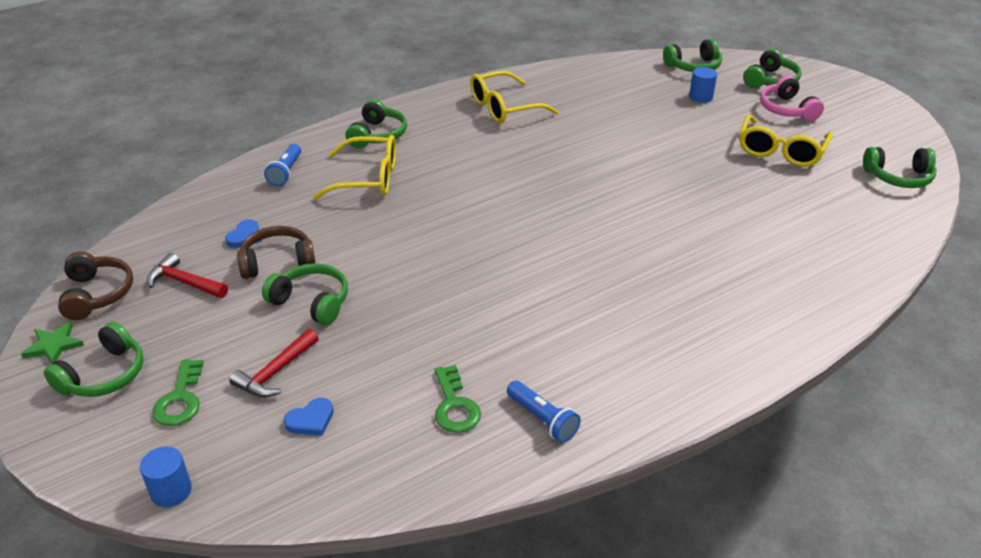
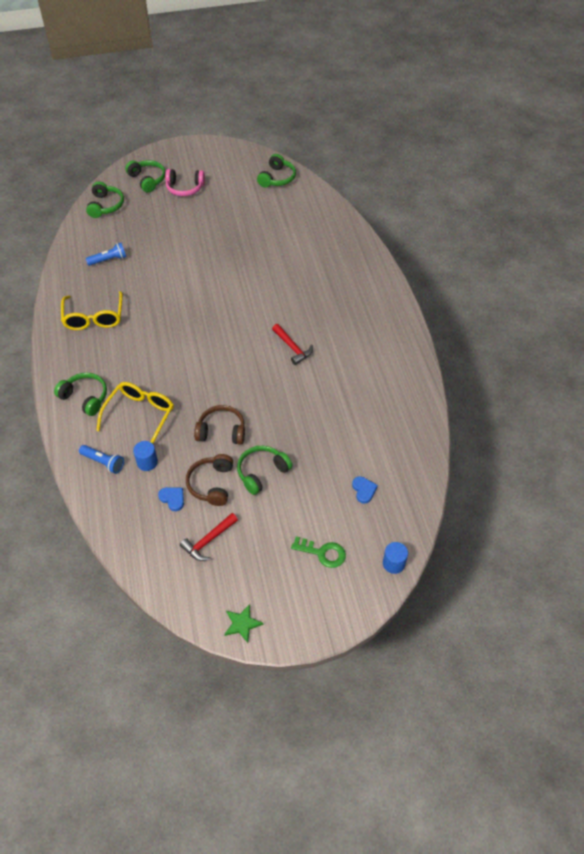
camera: 70 degrees left, 15 degrees up
(97, 294) = (196, 596): brown headphones -> brown headphones (221, 431)
(104, 375) = (284, 594): green headphones -> none
(275, 372) = (318, 501): red hammer -> red hammer (292, 348)
(454, 406) = (376, 424): green key -> none
(542, 419) = (399, 391): blue flashlight -> blue flashlight (108, 260)
(700, 97) = (145, 218): blue cylinder -> blue cylinder (147, 462)
(781, 150) = (226, 210): yellow glasses -> none

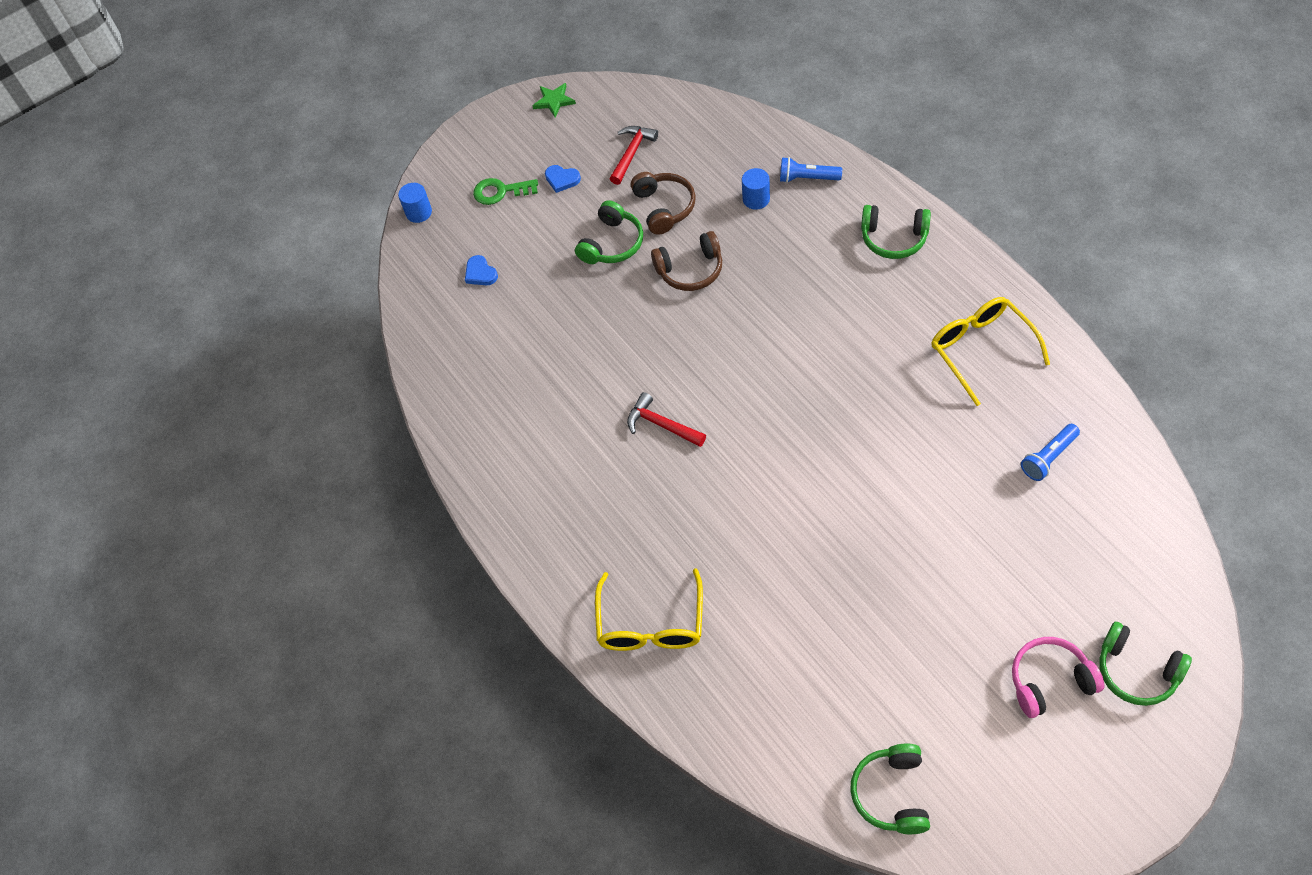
camera: 165 degrees right, 5 degrees up
(105, 206) = (1156, 569): green headphones -> none
(140, 416) = (806, 246): yellow glasses -> yellow glasses (651, 623)
(172, 499) = (699, 175): blue heart -> blue heart (562, 179)

